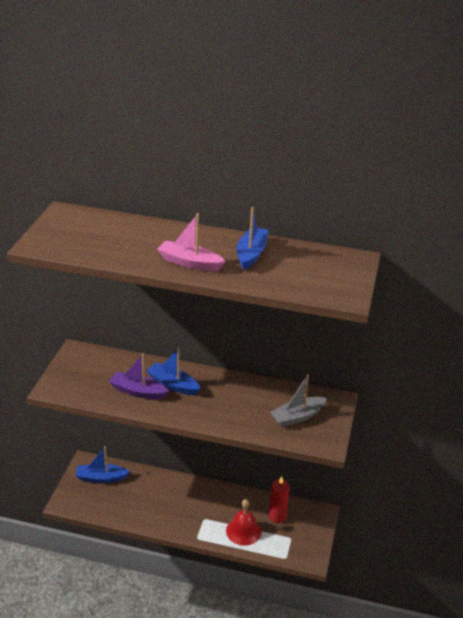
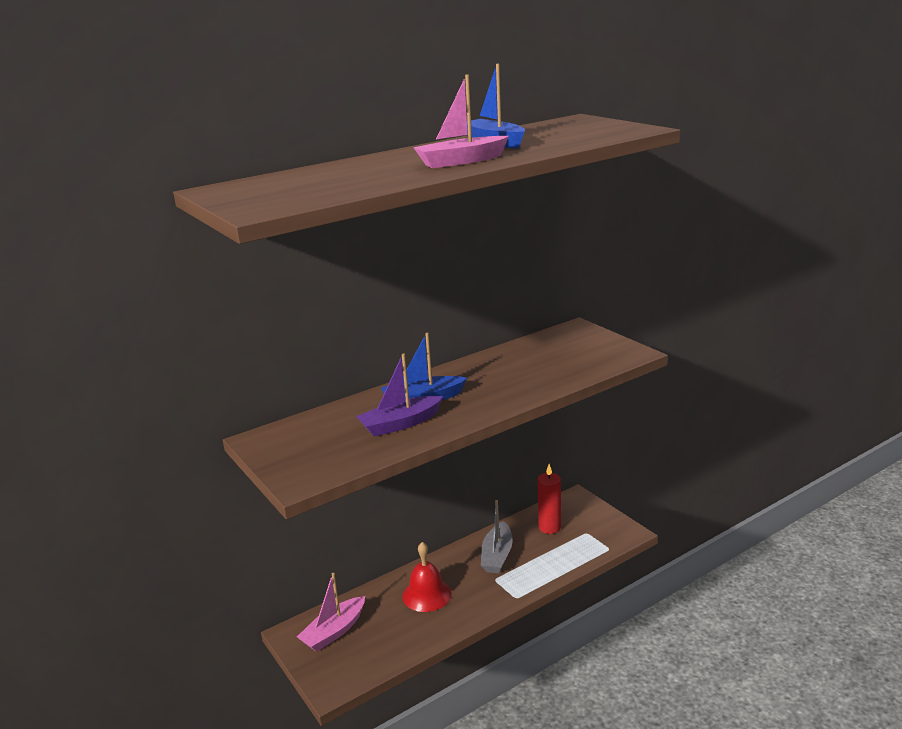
camera: 45 degrees left, 10 degrees down
(101, 478) = (334, 632): blue boat -> pink boat
(243, 531) = (543, 559): red bell -> red bell (426, 595)
(297, 417) = (573, 353): grey boat -> grey boat (497, 556)

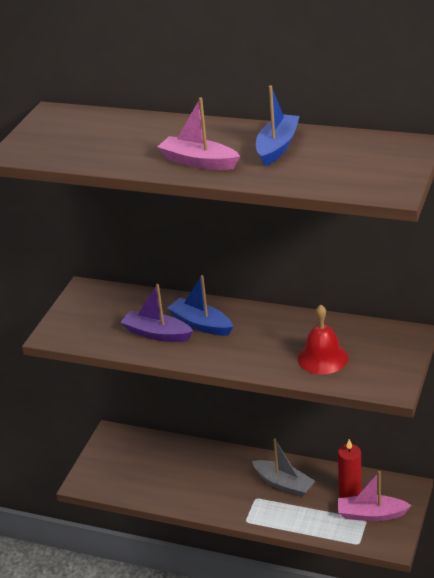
camera: 55 degrees right, 10 degrees up
(334, 632) = (129, 452): pink boat -> pink boat (371, 514)
(426, 595) = (205, 473): red bell -> red bell (322, 358)
(497, 556) = (284, 484): grey boat -> grey boat turned 120 degrees counterclockwise

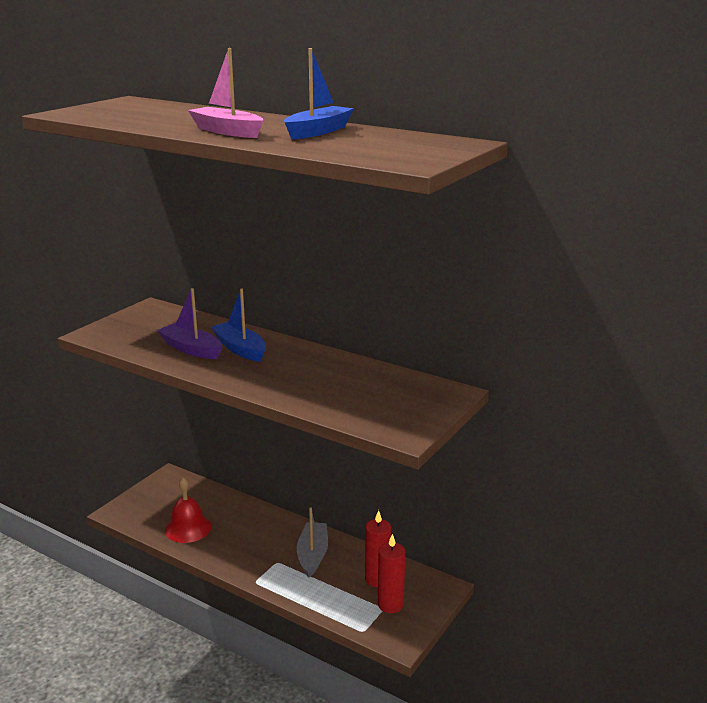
camera: 10 degrees right, 10 degrees down
(284, 484) = (312, 555): grey boat -> grey boat turned 135 degrees counterclockwise
(322, 358) = (345, 395): red bell -> red bell (188, 528)
(371, 514) = (390, 604): pink boat -> red candle

